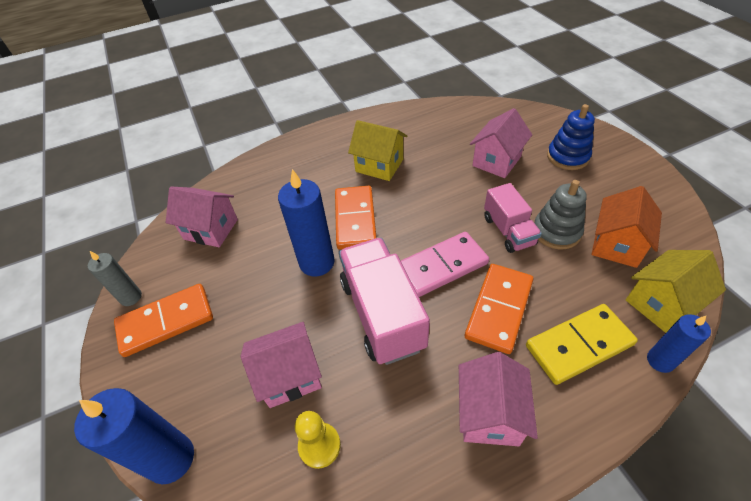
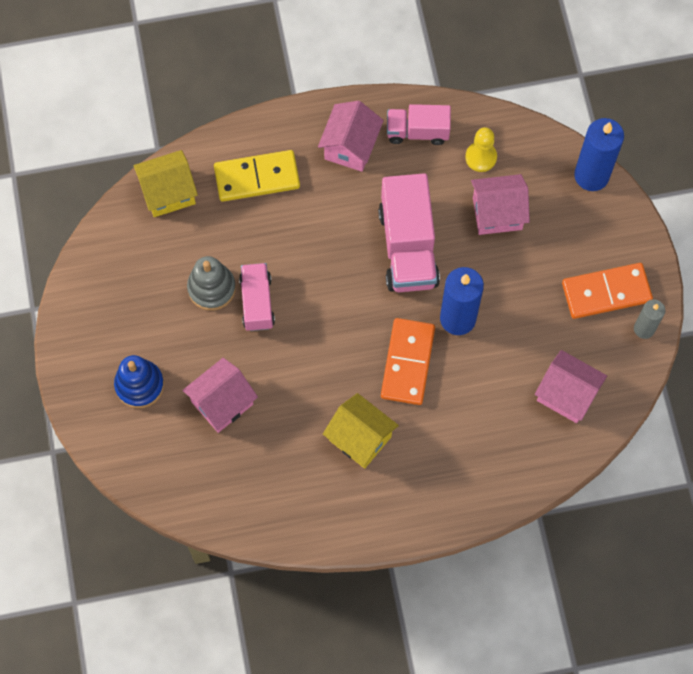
camera: 170 degrees left, 20 degrees up
(411, 461) = (417, 131): none -> pink truck
(441, 266) = (338, 280): pink domino -> none
(499, 309) = (305, 224): orange domino -> none
(616, 245) = (165, 258): orange house -> none
(660, 361) = (203, 150): blue candle -> none

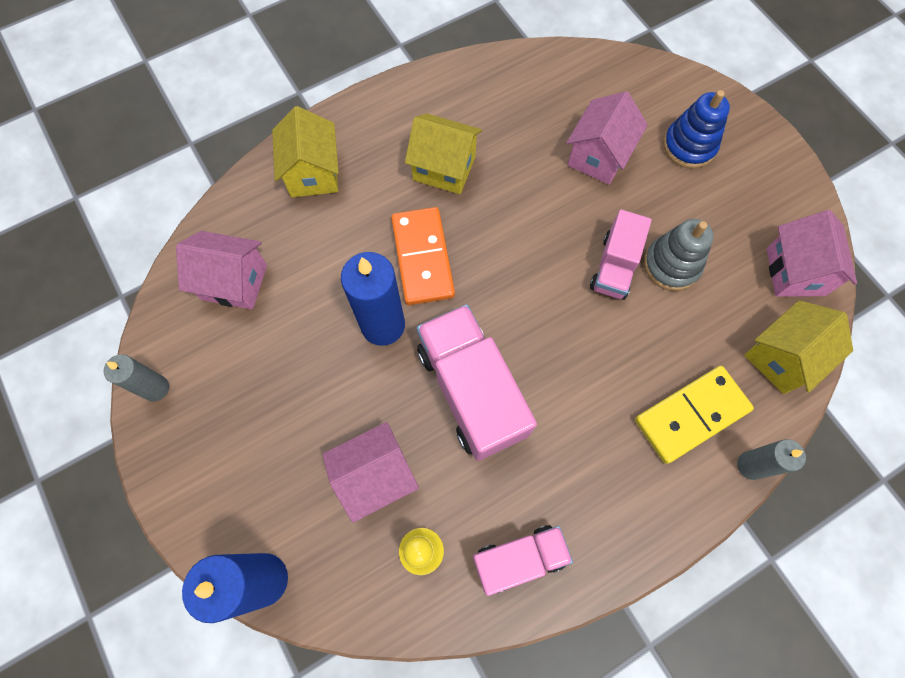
camera: 160 degrees right, 0 degrees up
(234, 133) = (750, 465): none -> grey candle
(257, 302) = (614, 266): pink truck -> pink truck turned 45 degrees clockwise
(350, 147) = (597, 501): pink house -> pink house (795, 272)
(476, 473) = (313, 173): none -> yellow house
(606, 292) = (211, 419): orange domino -> none

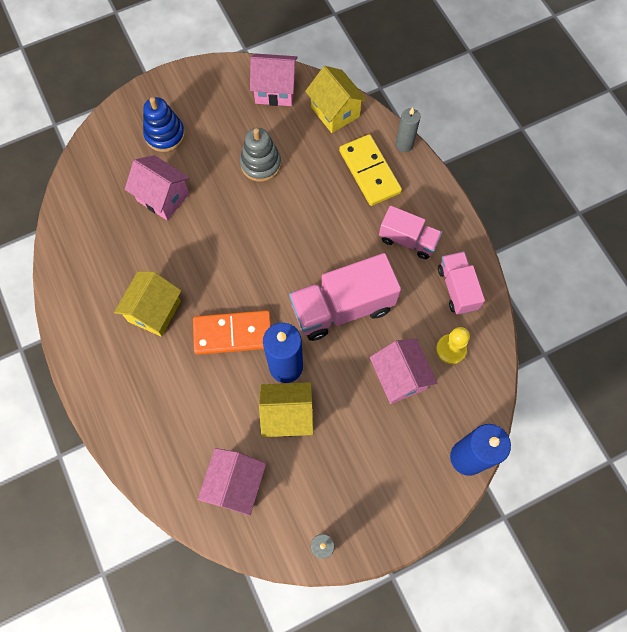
camera: 85 degrees left, 0 degrees up
(313, 173) = (141, 418): yellow house -> yellow house (287, 415)
(614, 266) = (257, 200): pink truck -> pink truck (408, 240)

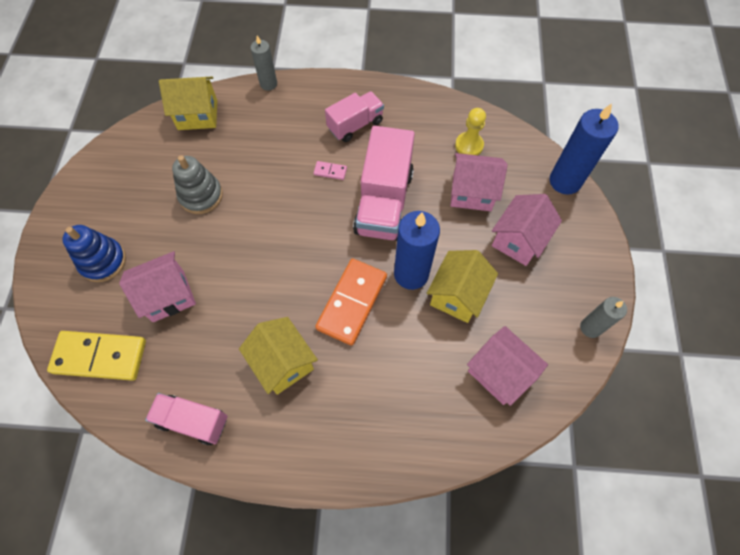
camera: 60 degrees left, 5 degrees down
(275, 90) = (137, 148): pink house -> pink house (518, 240)
(346, 247) = (330, 171): none -> pink domino
(369, 172) = (274, 120): yellow domino -> yellow domino (100, 357)
(457, 288) = (420, 115): pink truck -> pink truck (193, 421)

